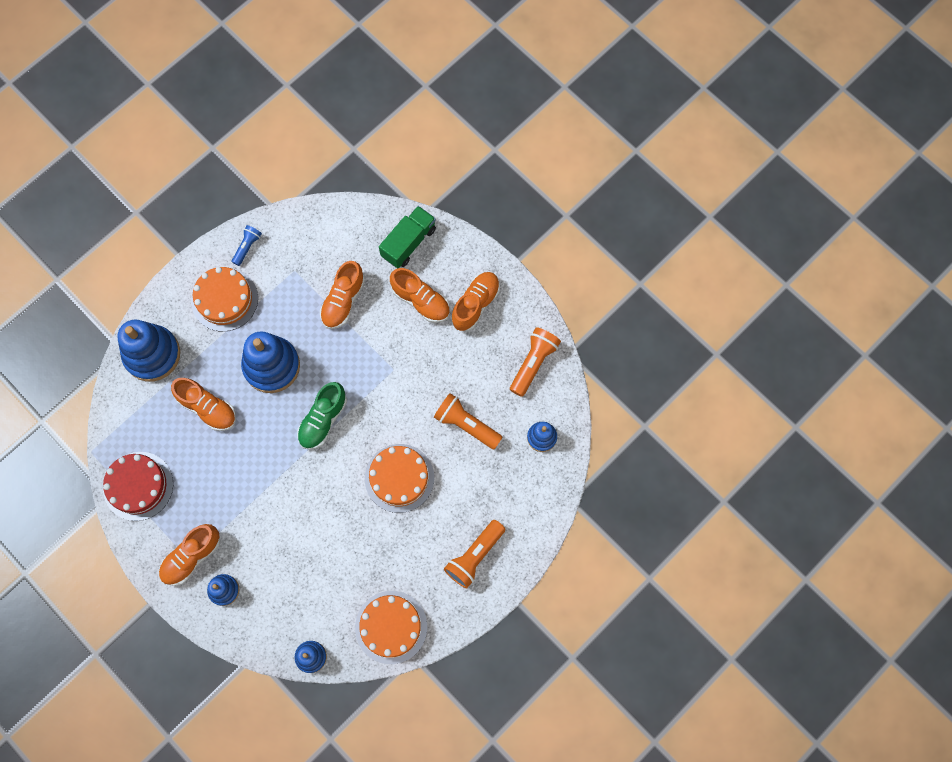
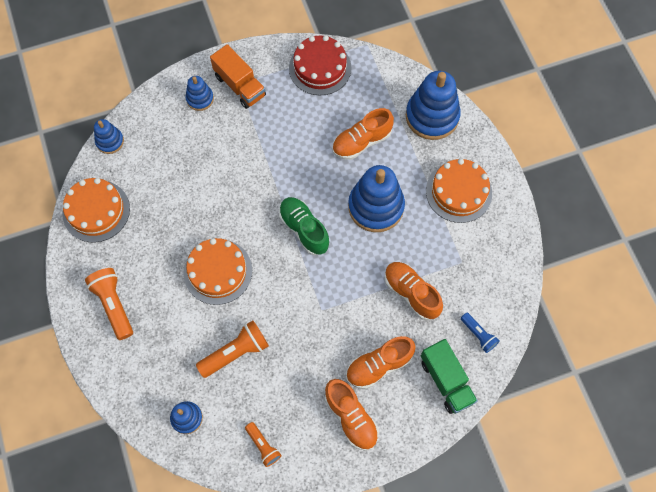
camera: 115 degrees right, 5 degrees down
(191, 557) = (240, 85): orange shoe -> orange truck
(247, 247) = (504, 230): blue flashlight -> blue flashlight (478, 335)
(533, 363) = (263, 446): orange flashlight -> orange flashlight, size x0.60

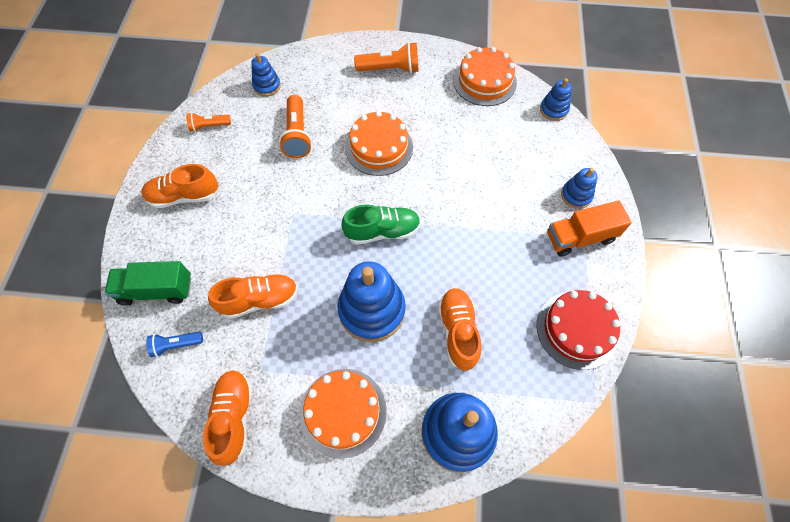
camera: 115 degrees right, 5 degrees down
(379, 365) = (211, 238): orange shoe -> orange shoe (234, 417)

